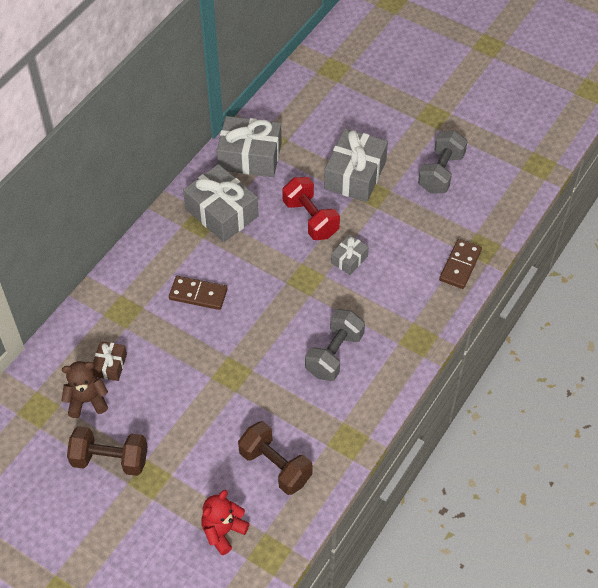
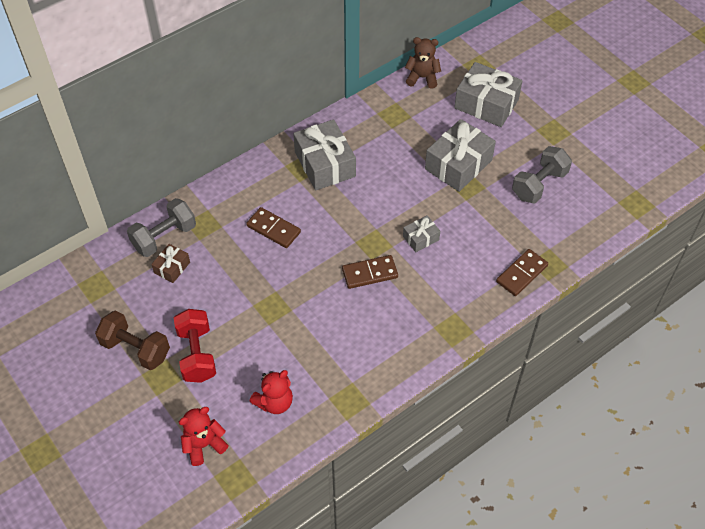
camera: 20 degrees right, 0 degrees up
(87, 401) = (139, 292): brown teddy bear -> brown teddy bear (422, 77)
(250, 156) = (371, 122): grey gift -> grey gift (486, 104)
(275, 466) = (274, 402): brown dumbbell -> red teddy bear
(310, 219) = (401, 192): red dumbbell -> red dumbbell (197, 354)
(314, 309) = (370, 273): none -> brown domino
(334, 354) = (370, 319): grey dumbbell -> grey dumbbell (164, 237)

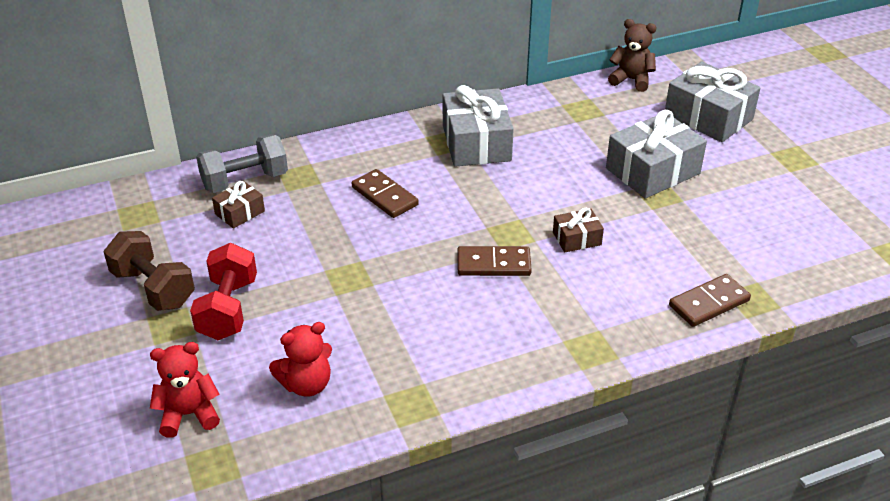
camera: 15 degrees right, 15 degrees down
(421, 238) = (577, 238): grey gift -> brown gift
(539, 185) = (760, 209): grey dumbbell -> none

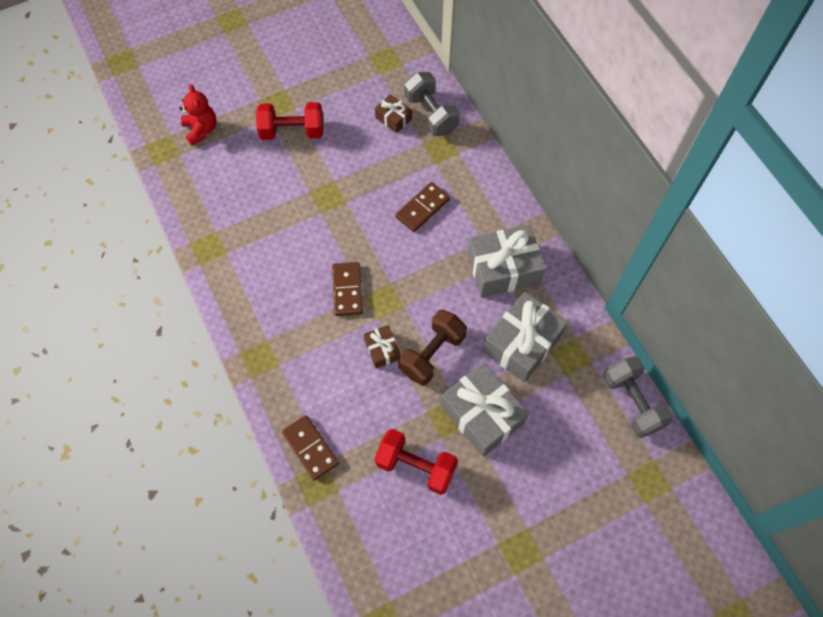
camera: 85 degrees right, 25 degrees up
(153, 288) = (310, 86): brown dumbbell -> brown dumbbell (432, 354)
(306, 384) = (225, 187): red teddy bear -> none
(631, 80) = (632, 402): brown teddy bear -> grey dumbbell
(708, 117) = (578, 473): grey gift -> grey gift (522, 343)
(718, 220) = (416, 466): none -> red dumbbell

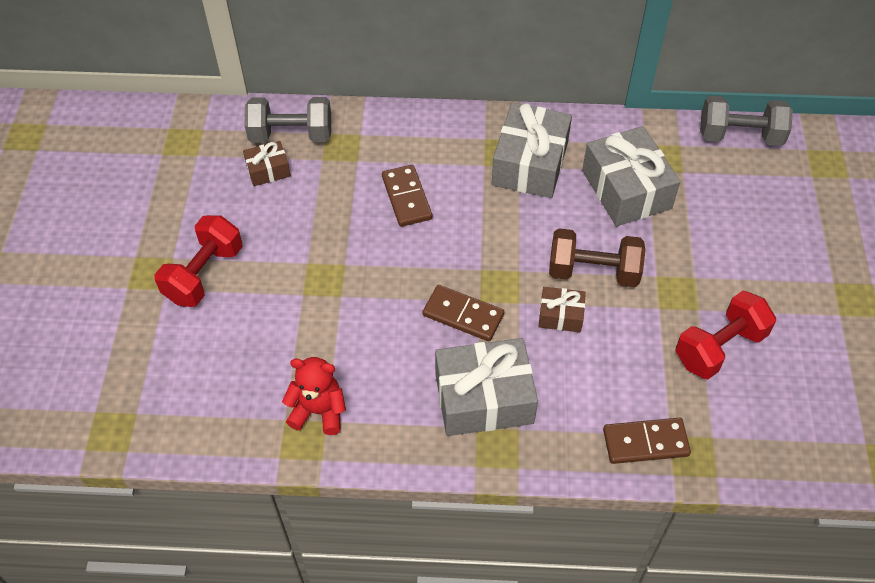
camera: 60 degrees left, 10 degrees down
(201, 130) = (118, 372): red teddy bear -> red teddy bear (318, 411)
(432, 354) = (593, 272): brown dumbbell -> brown dumbbell turned 60 degrees counterclockwise
(481, 414) = (689, 261): grey gift -> grey gift (484, 398)

